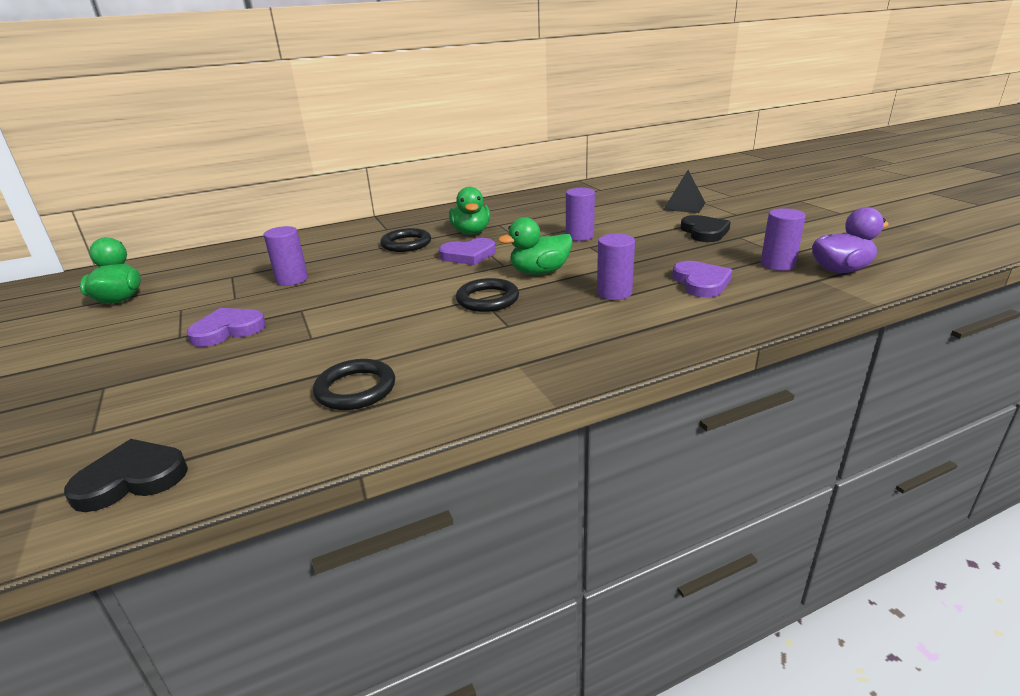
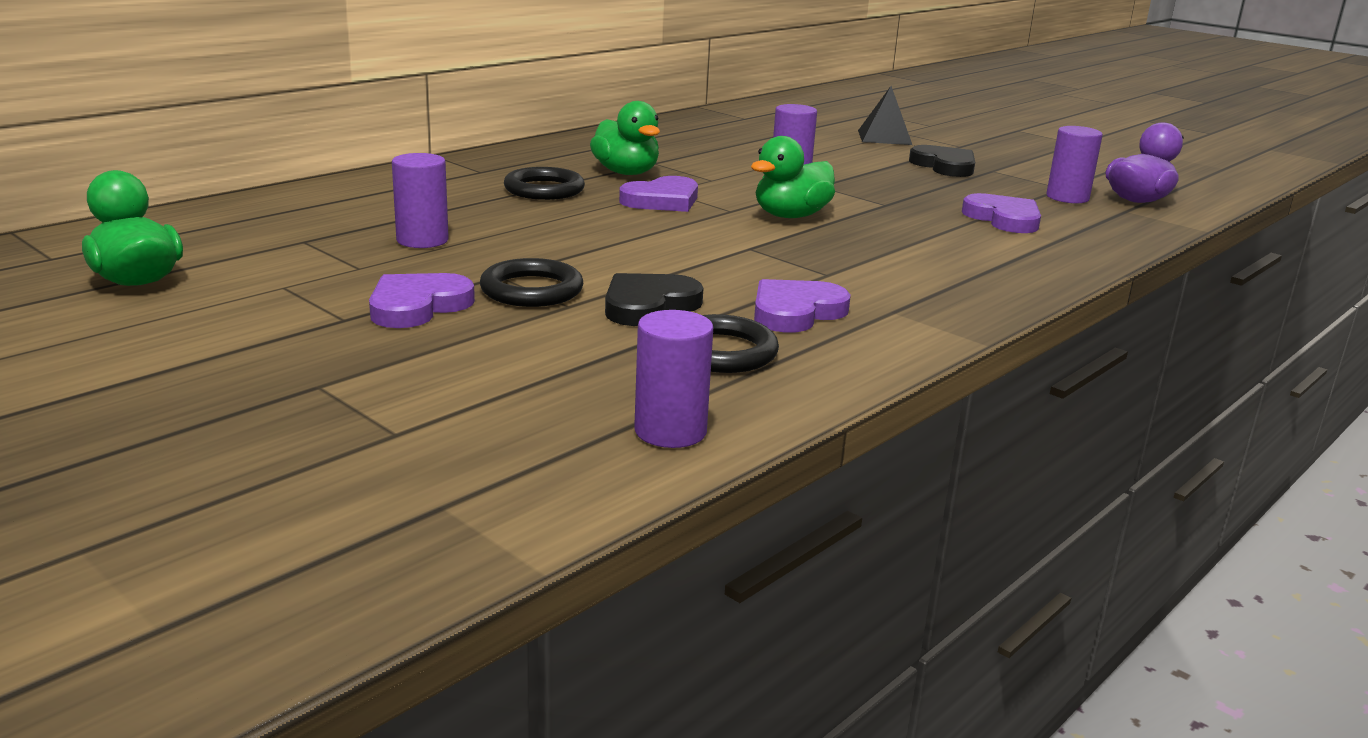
camera: 25 degrees left, 5 degrees down
(131, 479) = (549, 468): black heart -> black heart (648, 305)
(447, 358) = (796, 312): none -> purple heart
(487, 299) = (762, 249): black ring -> black ring (531, 290)
(614, 293) = (915, 234): purple cylinder -> purple cylinder (670, 431)

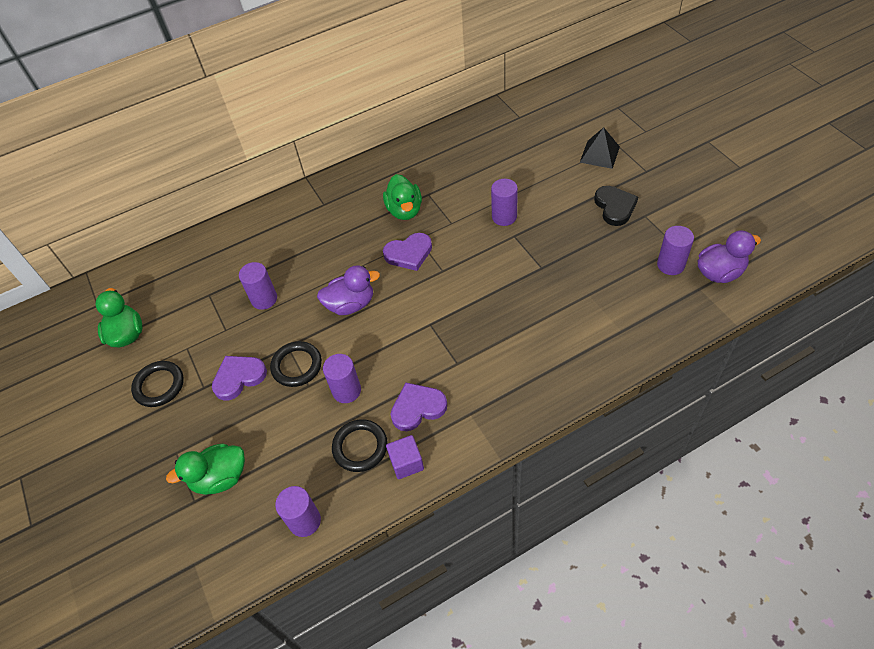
camera: 25 degrees right, 30 degrees up
(544, 189) = (349, 234): black ring -> black ring (159, 385)
(594, 238) = (351, 304): none -> purple duck
(648, 305) = (346, 391): black heart -> purple cylinder
(791, 216) = (474, 282): green duck -> green duck (220, 478)
(824, 359) = (406, 463): none -> purple cube
(1004, 219) = (606, 296): purple heart -> none

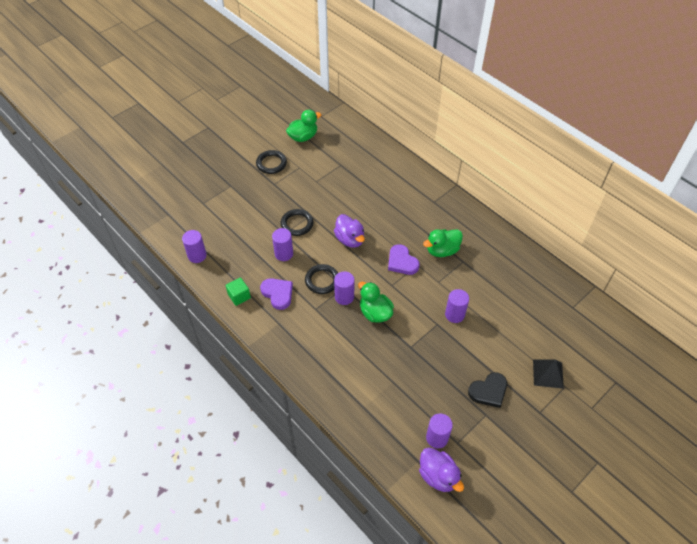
camera: 70 degrees right, 0 degrees up
(220, 478) = (218, 210): green duck -> green duck (375, 313)
(239, 378) = (283, 198): purple heart -> none
(264, 299) = (343, 193): purple cylinder -> purple cylinder (344, 297)
(360, 447) = (246, 270): black ring -> black ring (322, 280)
(406, 463) = (239, 296): purple cube -> green cube

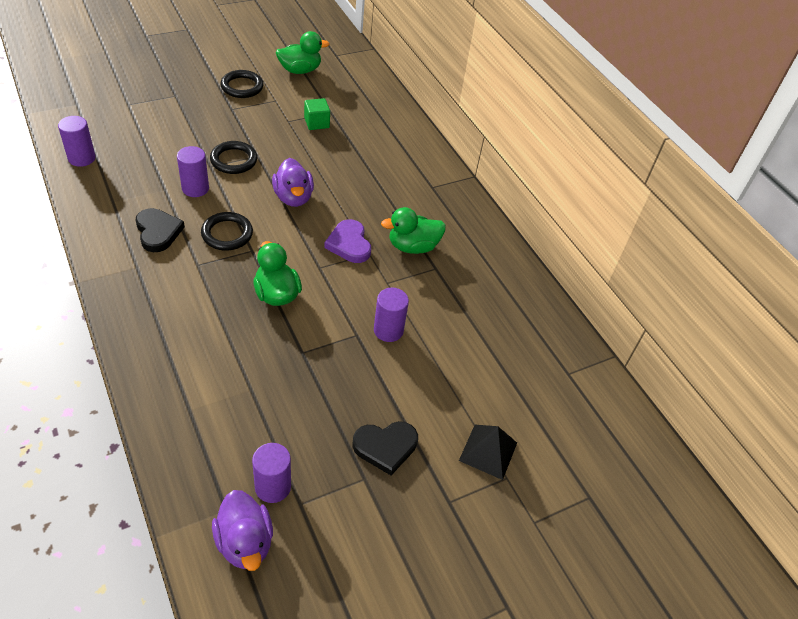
camera: 10 degrees right, 5 degrees down
(239, 296) = (105, 219): green cube -> green cube (316, 123)
(278, 294) = (158, 232): purple heart -> black heart
(344, 297) = (245, 262): purple cylinder -> none

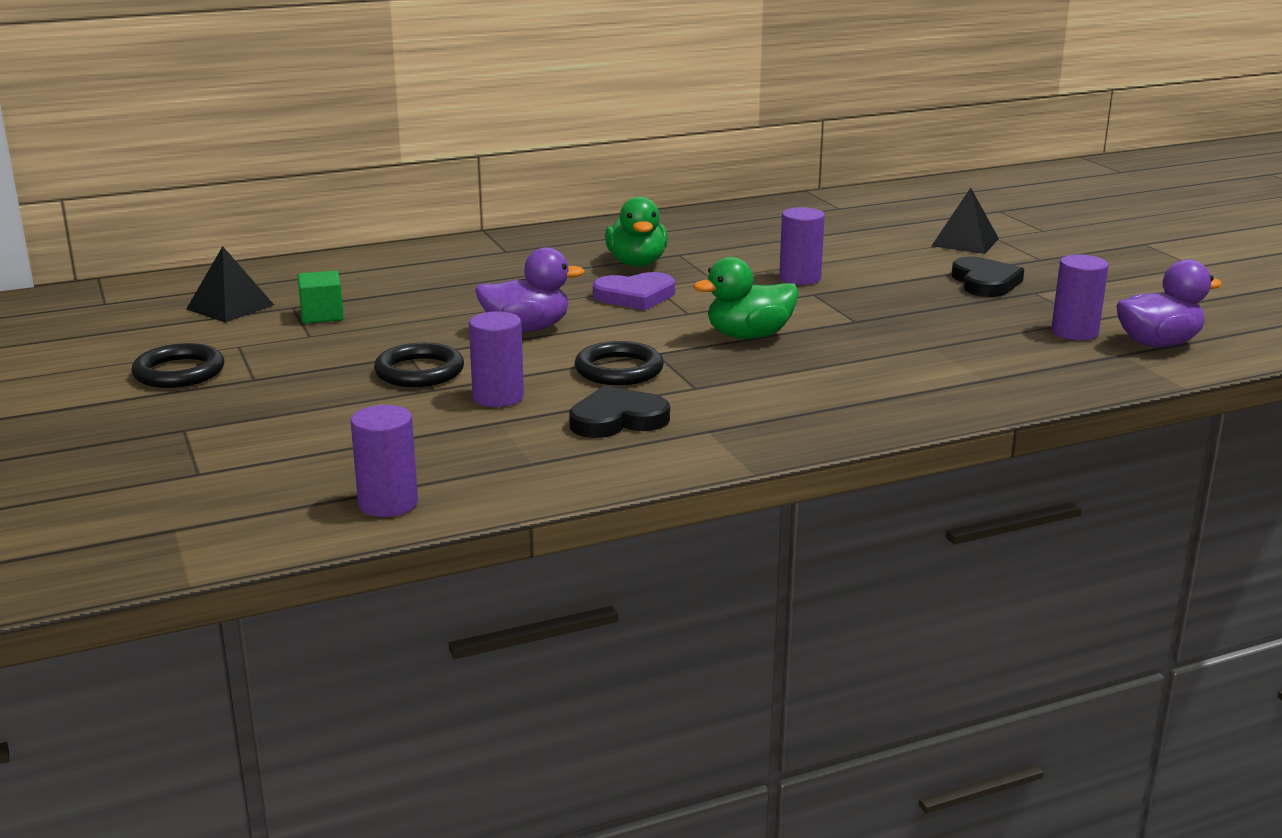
camera: 80 degrees left, 25 degrees down
(300, 70) = (143, 328): green duck -> none
(330, 92) = (230, 307): none -> black pyramid

